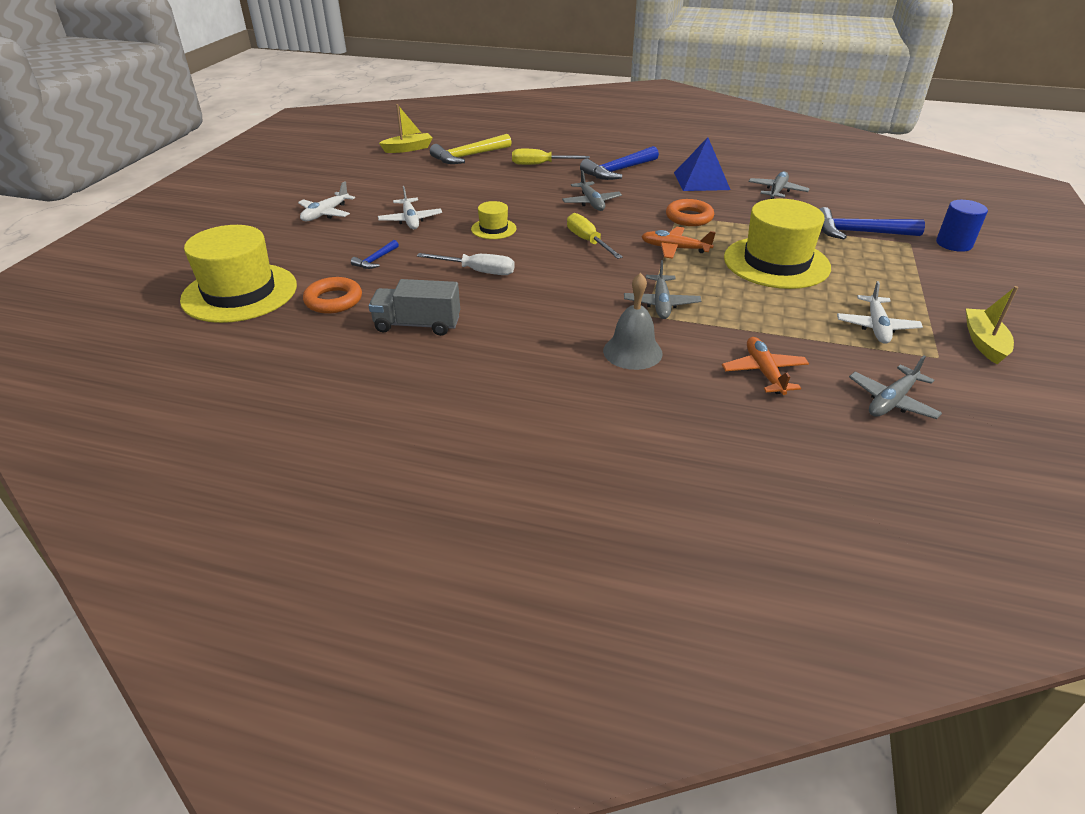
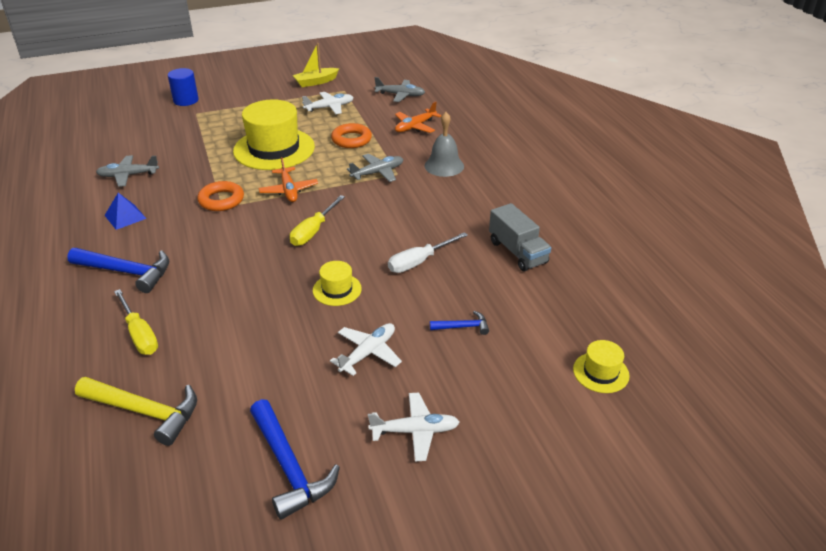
camera: 125 degrees left, 0 degrees up
(240, 293) = (601, 372): yellow hat -> yellow hat, size x0.47
(333, 300) = (542, 310): orange ring -> orange ring (351, 139)
(408, 149) = (148, 497): yellow boat -> none
(477, 271) = (419, 262): white screwdriver -> white screwdriver turned 105 degrees counterclockwise
(591, 202) = (228, 258): grey plane -> none
(701, 181) = (125, 217): blue pyramid -> blue pyramid, size x0.62
(859, 232) = (193, 130): blue hammer -> blue hammer (289, 467)

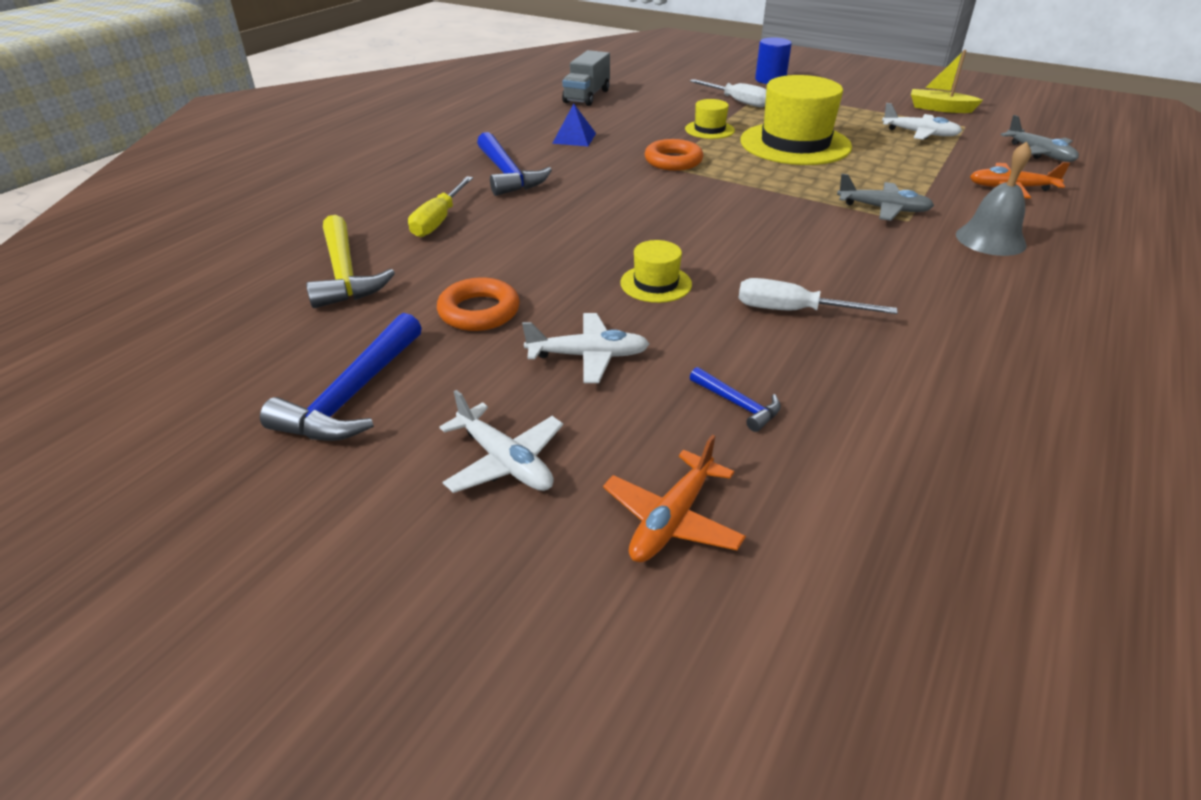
camera: 50 degrees right, 0 degrees up
(128, 175) = (626, 112): grey plane -> none
(191, 130) = (737, 101): none -> white screwdriver
(289, 190) = (752, 181): orange plane -> orange plane (672, 520)
(313, 231) = (719, 224): yellow screwdriver -> none
(351, 139) = (900, 169): orange ring -> orange ring (479, 311)
(517, 252) = (956, 377): grey truck -> grey truck (586, 96)
(601, 372) = (857, 602): yellow hat -> yellow hat (709, 130)

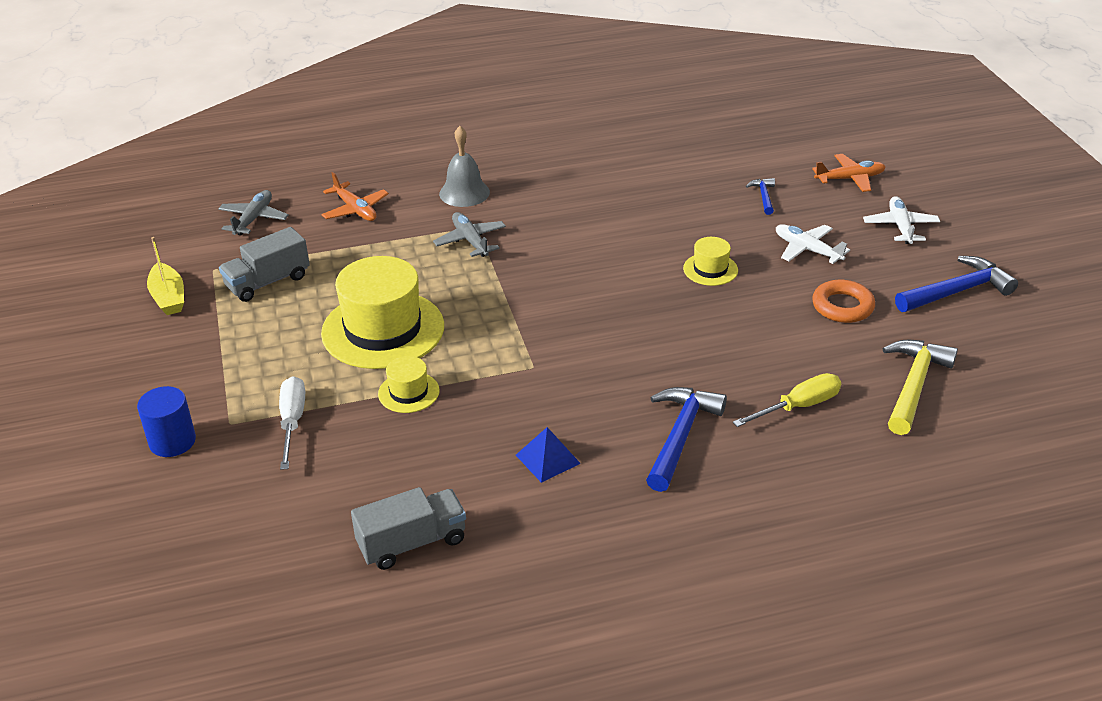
camera: 135 degrees left, 0 degrees up
(673, 161) = (516, 369): orange ring -> none
(793, 311) = (661, 217): white screwdriver -> none
(920, 134) = (268, 282): white plane -> grey truck

